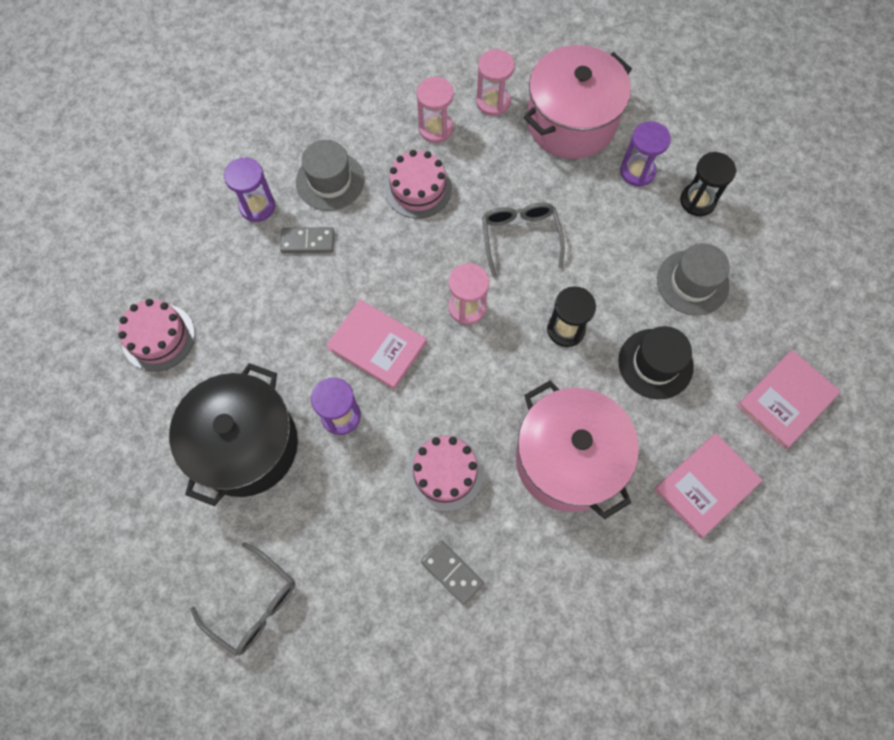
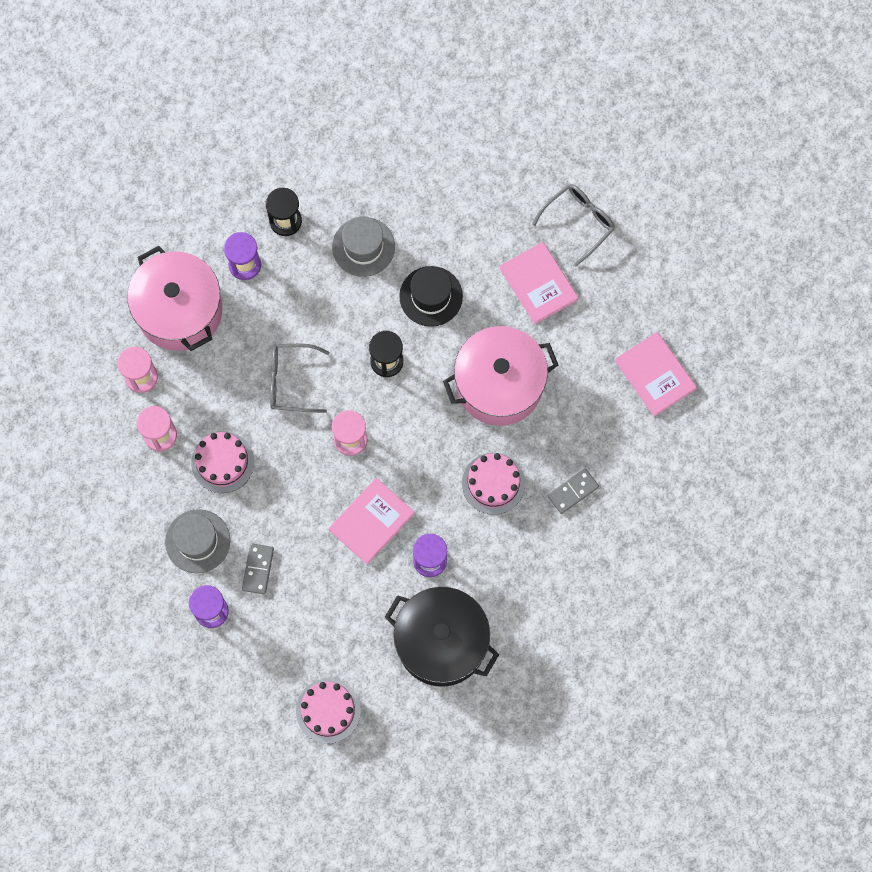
camera: 80 degrees left, 5 degrees up
(253, 604) = (572, 648): grey glasses -> grey glasses (578, 222)
(786, 400) = (480, 203): pink book -> pink book (655, 375)

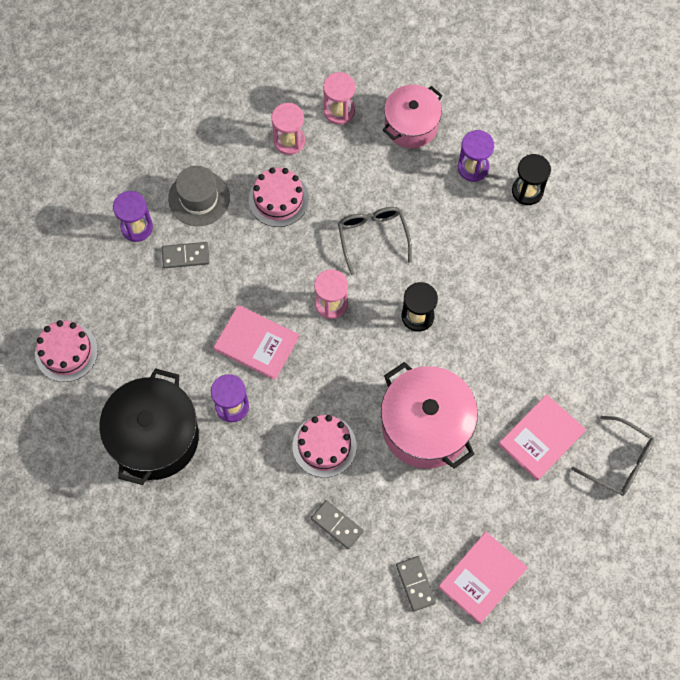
camera: 75 degrees right, 5 degrees down
(179, 311) = (411, 125): pink pot -> pink pot, size x0.65
(363, 247) = (525, 266): grey hat -> none
(431, 296) = (495, 339): black hat -> none
(646, 435) = (415, 584): none -> grey domino

